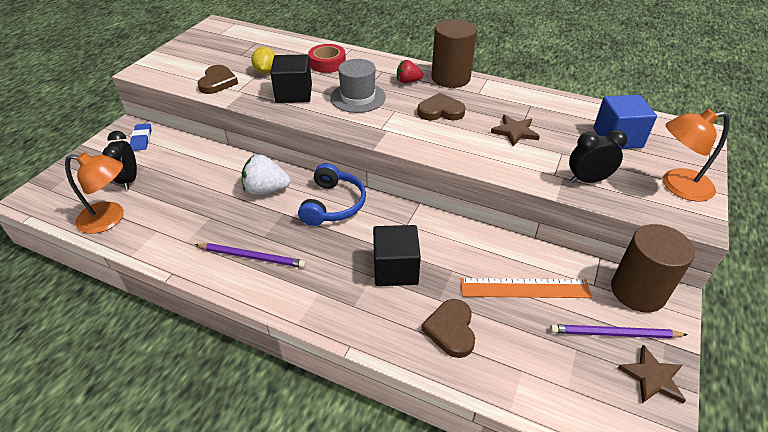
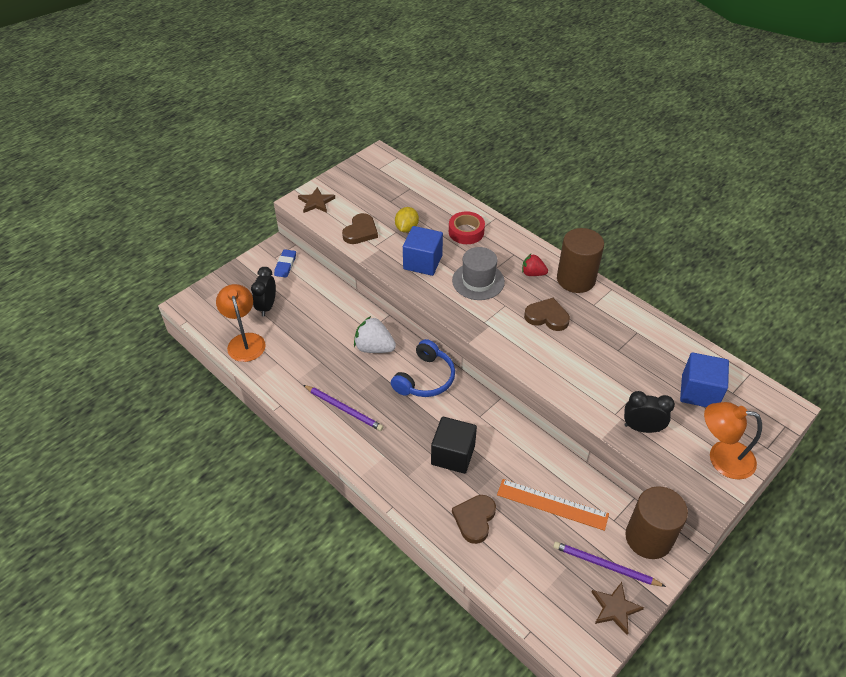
camera: 20 degrees right, 5 degrees up
(110, 218) = (245, 341): orange lamp -> orange lamp turned 135 degrees counterclockwise
(294, 94) = (422, 262): black cube -> blue cube
(515, 132) = (604, 359): brown star -> brown star (316, 202)

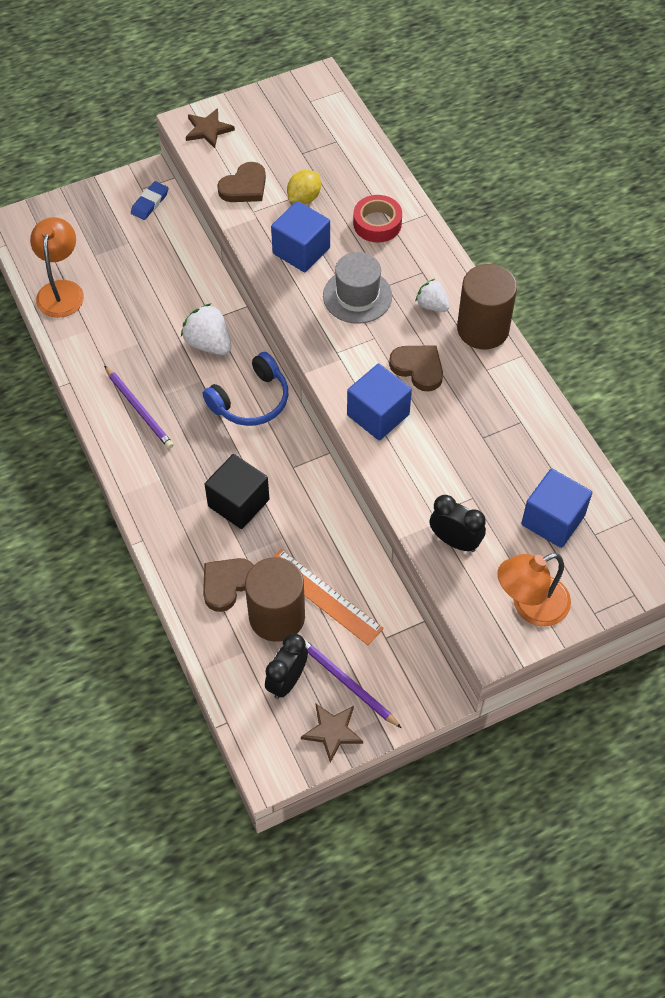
camera: 20 degrees right, 10 degrees up
(267, 306) = (105, 253): black clock -> black clock (287, 681)
(533, 273) = (432, 305): red strawberry -> white strawberry
(537, 356) = (378, 415): none -> blue cube
(648, 538) = (414, 670): brown cylinder -> brown cylinder (277, 616)
(721, 458) = (530, 606): orange lamp -> orange lamp turned 60 degrees counterclockwise

